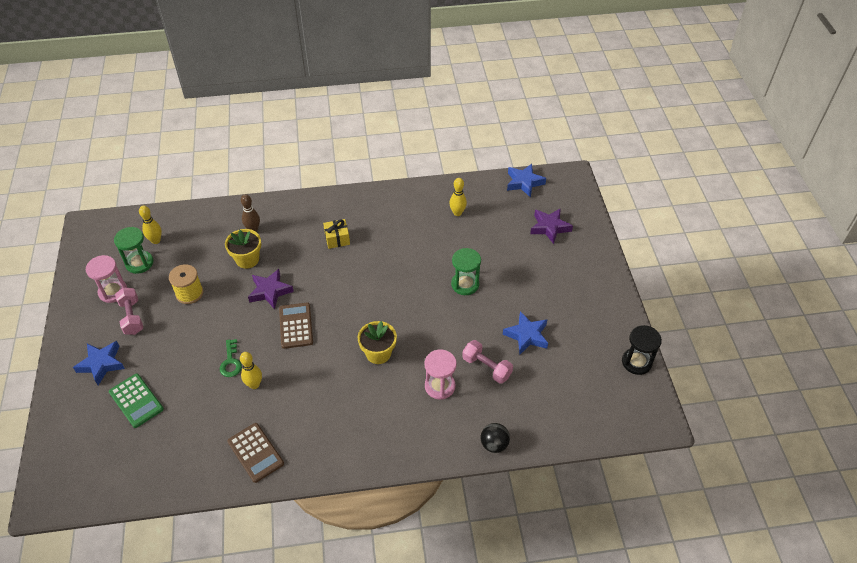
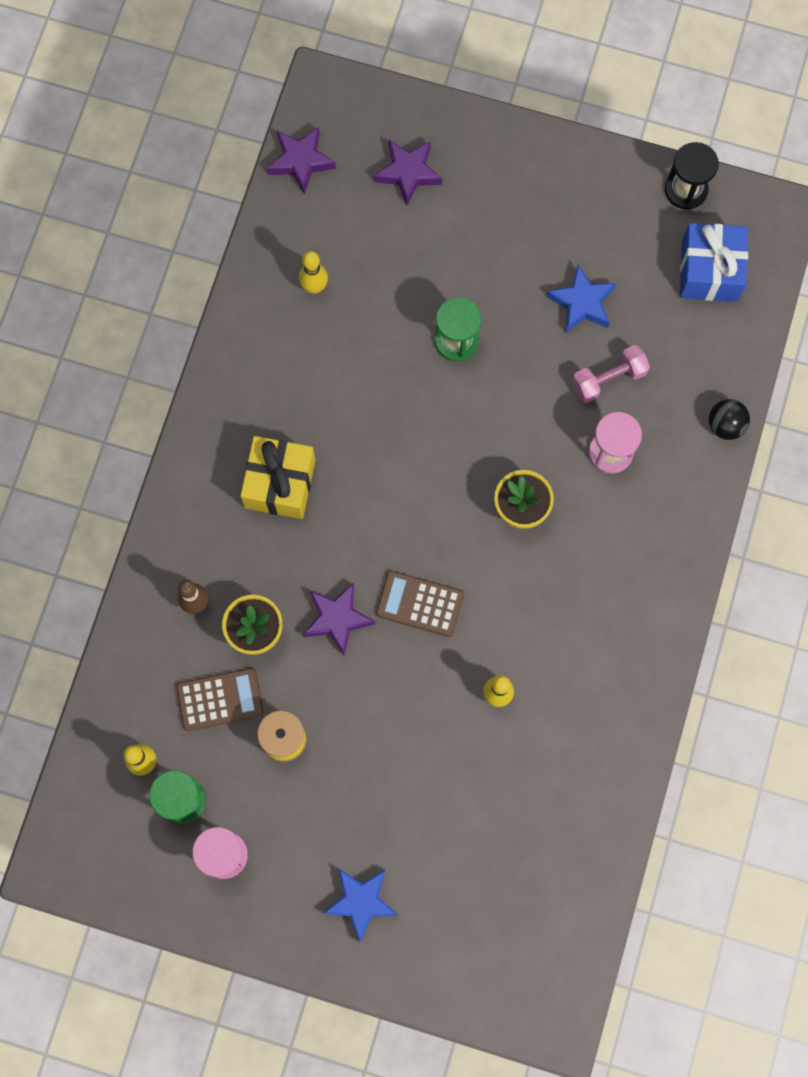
camera: 65 degrees left, 25 degrees up
(132, 317) = (290, 837): pink dumbbell -> none
(136, 401) = (450, 866): green calculator -> none
(231, 362) = (442, 715): green key -> none
(255, 452) = (606, 727): brown calculator -> brown calculator (220, 699)
(337, 239) = (280, 484): yellow gift -> yellow gift, size x1.70
(524, 182) = (301, 161): blue star -> purple star
(592, 395) = (709, 271): none -> blue gift

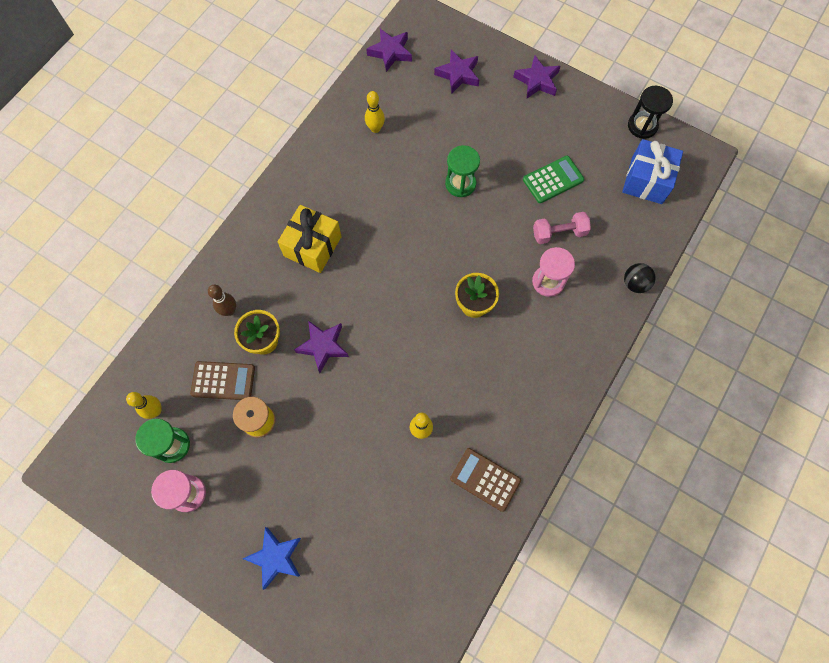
camera: 15 degrees right, 5 degrees down
(420, 604) = (384, 351): brown calculator -> brown calculator (485, 479)
(523, 155) = (537, 81): none -> purple star
(582, 302) = (553, 180): blue star -> green calculator

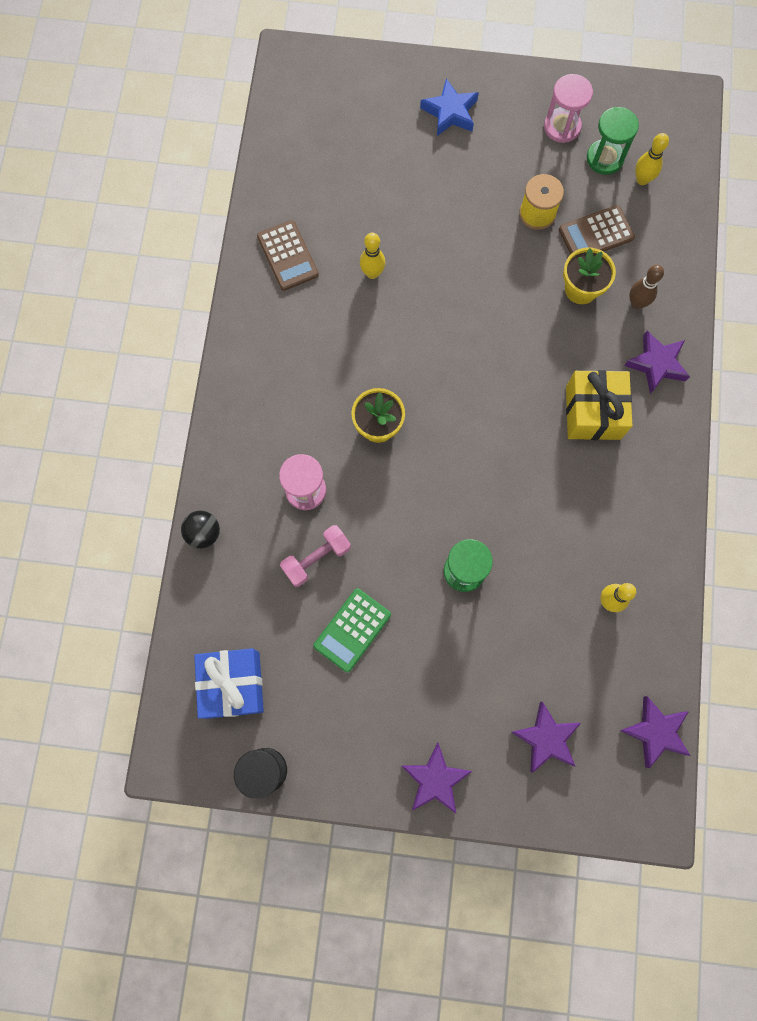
camera: 155 degrees right, 5 degrees up
(323, 346) = (516, 310): purple star -> purple star (656, 364)
(485, 479) = (287, 256): brown calculator -> brown calculator turned 60 degrees clockwise

